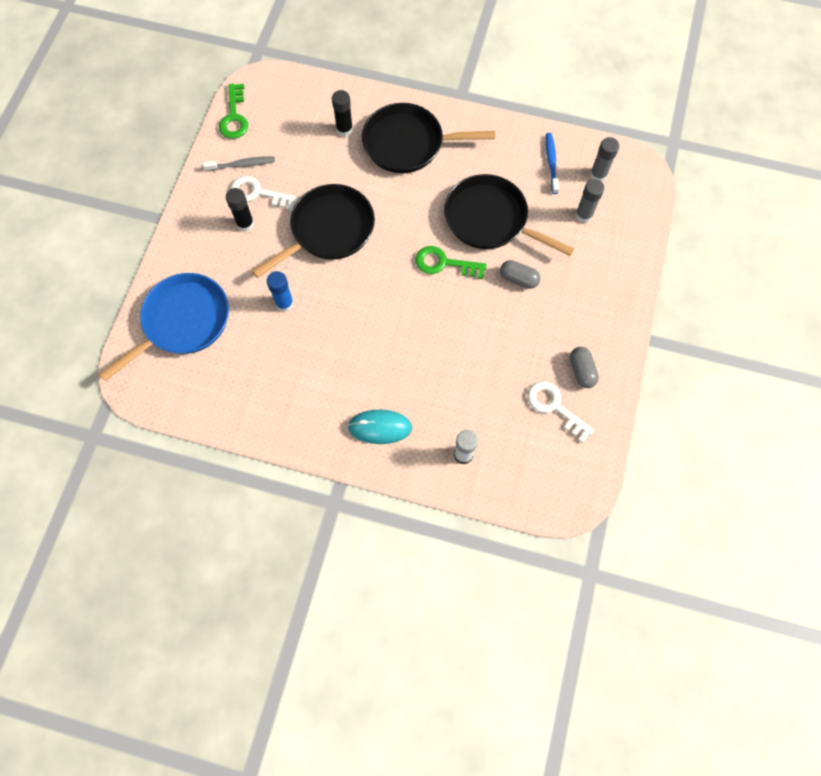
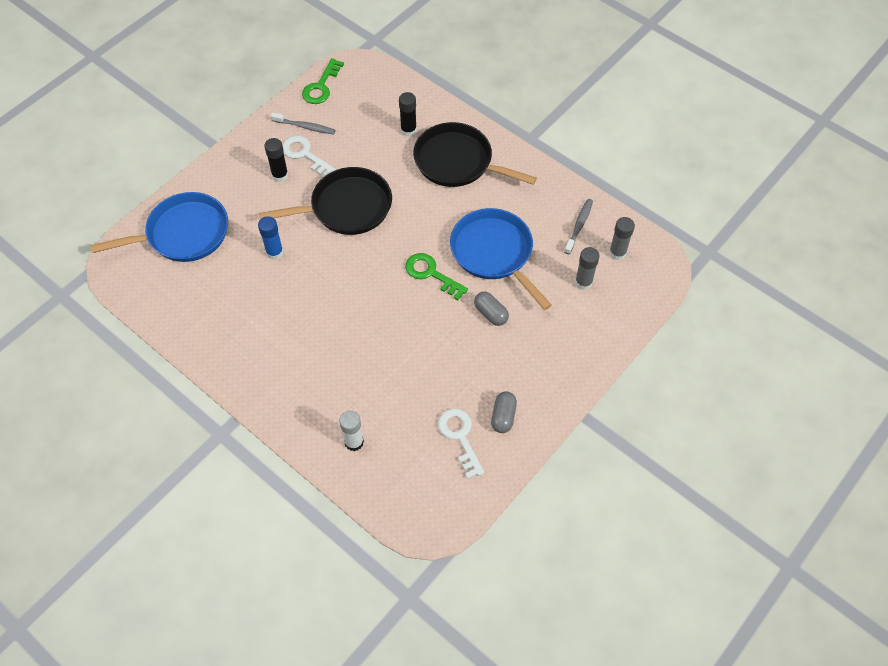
camera: 25 degrees right, 10 degrees down
(380, 427) = (295, 387): turquoise mouse -> none
(490, 219) = (494, 253): black pan -> blue pan
(551, 162) = (579, 226): blue toothbrush -> grey toothbrush

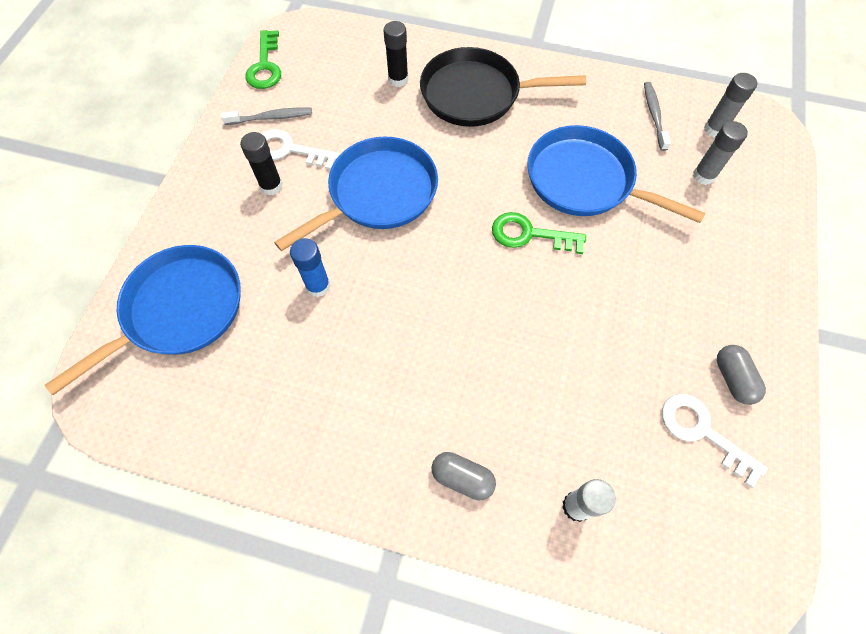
camera: 25 degrees left, 5 degrees up
(347, 207) = (378, 193): black pan -> blue pan
(490, 313) = (629, 254): grey capsule -> grey capsule (462, 478)

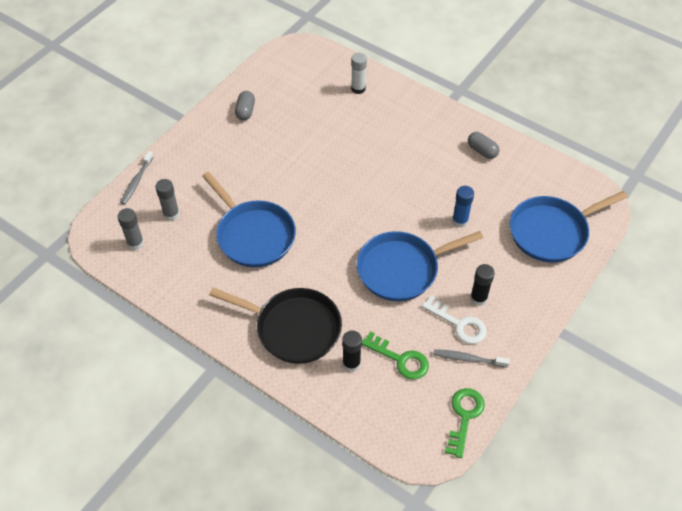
camera: 160 degrees left, 10 degrees down
(462, 478) = (408, 112): grey capsule -> grey capsule (482, 151)
(529, 234) = (311, 212): green key -> green key (400, 359)
(654, 115) = (169, 267): grey toothbrush -> grey toothbrush (137, 181)
(702, 432) = (278, 96): white key -> none

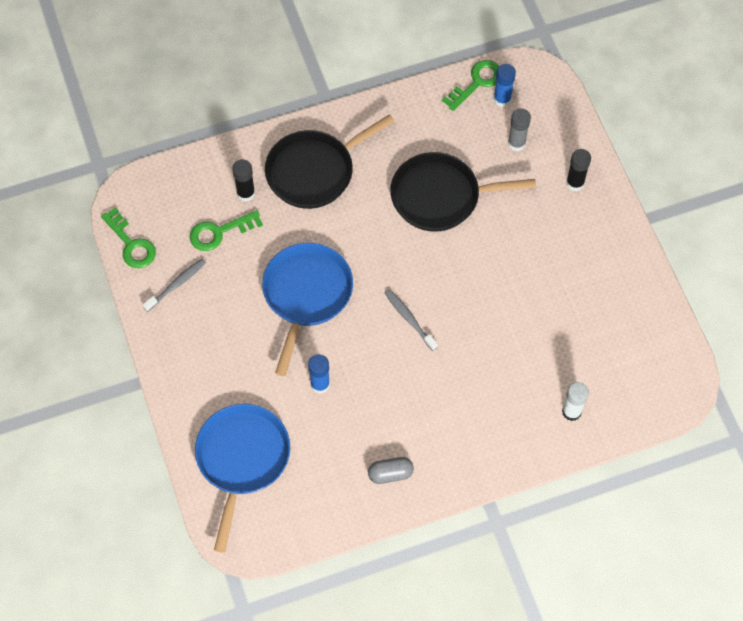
camera: 125 degrees right, 10 degrees up
(129, 267) = (477, 82): none -> green key
(135, 243) = (502, 99): grey glue stick -> blue glue stick
(137, 181) = (581, 135): grey toothbrush -> grey toothbrush (409, 319)
(245, 111) = (613, 279): grey capsule -> none
(253, 235) = (440, 196): blue pan -> black pan
(459, 324) = (214, 301): white key -> none
(478, 298) = (225, 336): black glue stick -> black glue stick (575, 183)

